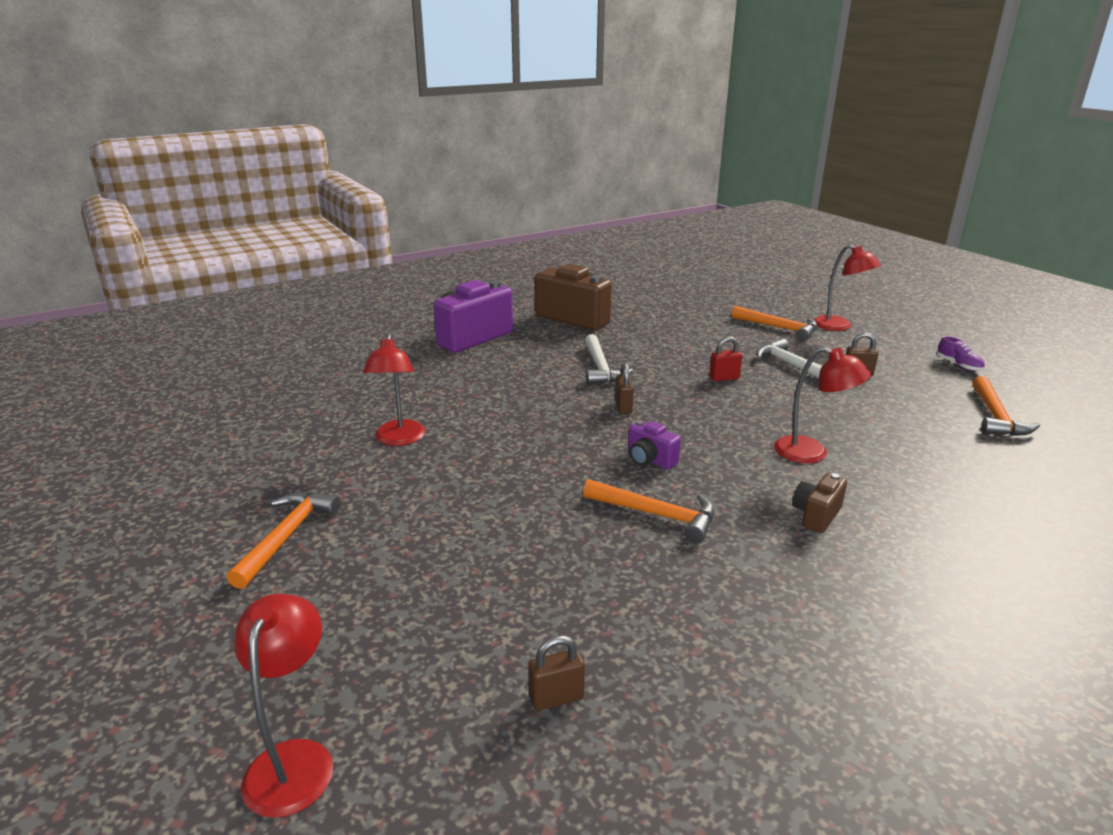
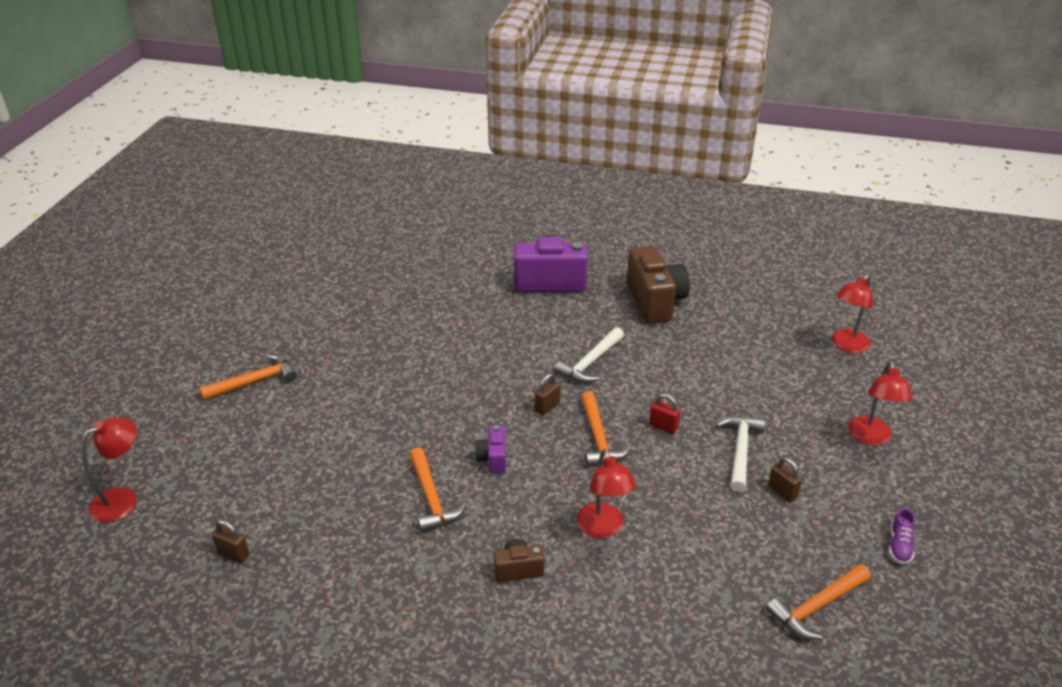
camera: 45 degrees right, 10 degrees up
(399, 439) = (385, 348): red lamp -> red lamp (846, 345)
(778, 328) = (808, 406): orange hammer -> orange hammer (598, 438)

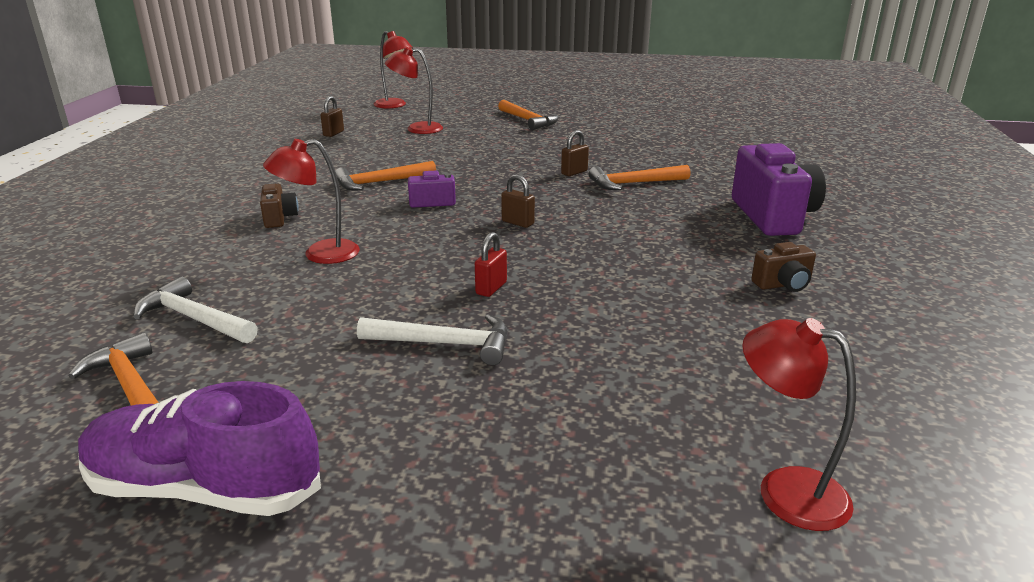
camera: 85 degrees right, 10 degrees down
(590, 362) = (610, 243): white hammer -> white hammer (194, 319)
(598, 438) = (466, 250): orange hammer -> orange hammer (634, 184)
(655, 301) = (783, 285): brown camera -> brown camera, size x0.48
(782, 492) = (354, 375): brown padlock -> brown padlock (574, 172)
(871, 437) = (484, 489): red lamp -> red lamp (417, 129)
(899, 545) = (204, 489): purple shoe -> purple shoe, size x2.39

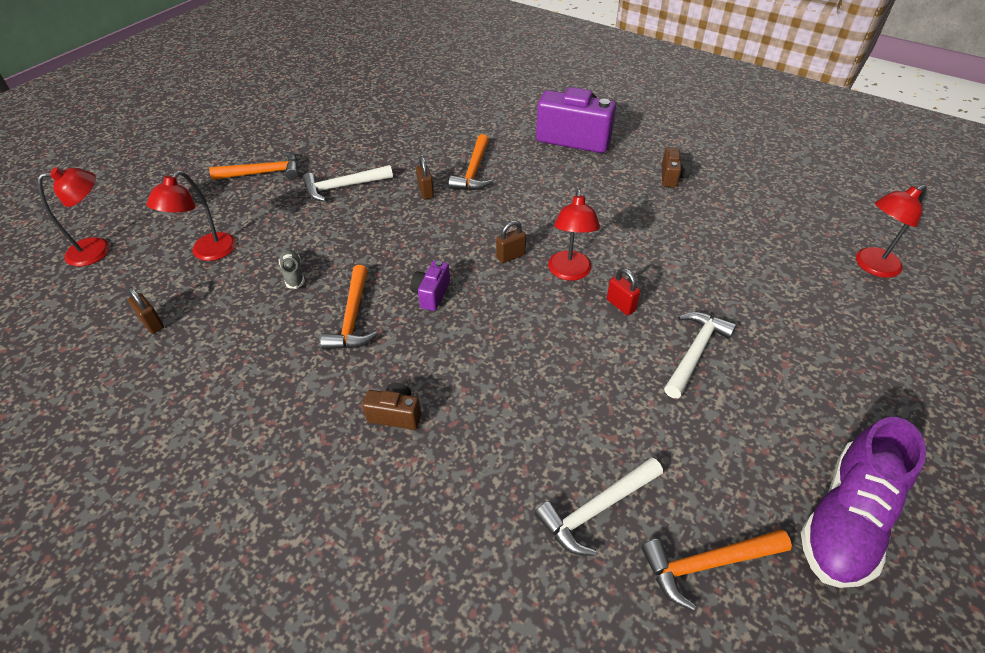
camera: 65 degrees left, 20 degrees up
(320, 254) = (504, 396): red lamp -> red lamp (569, 273)
(415, 155) = (293, 274): none -> grey shoe
(543, 145) = (343, 187): none -> white hammer

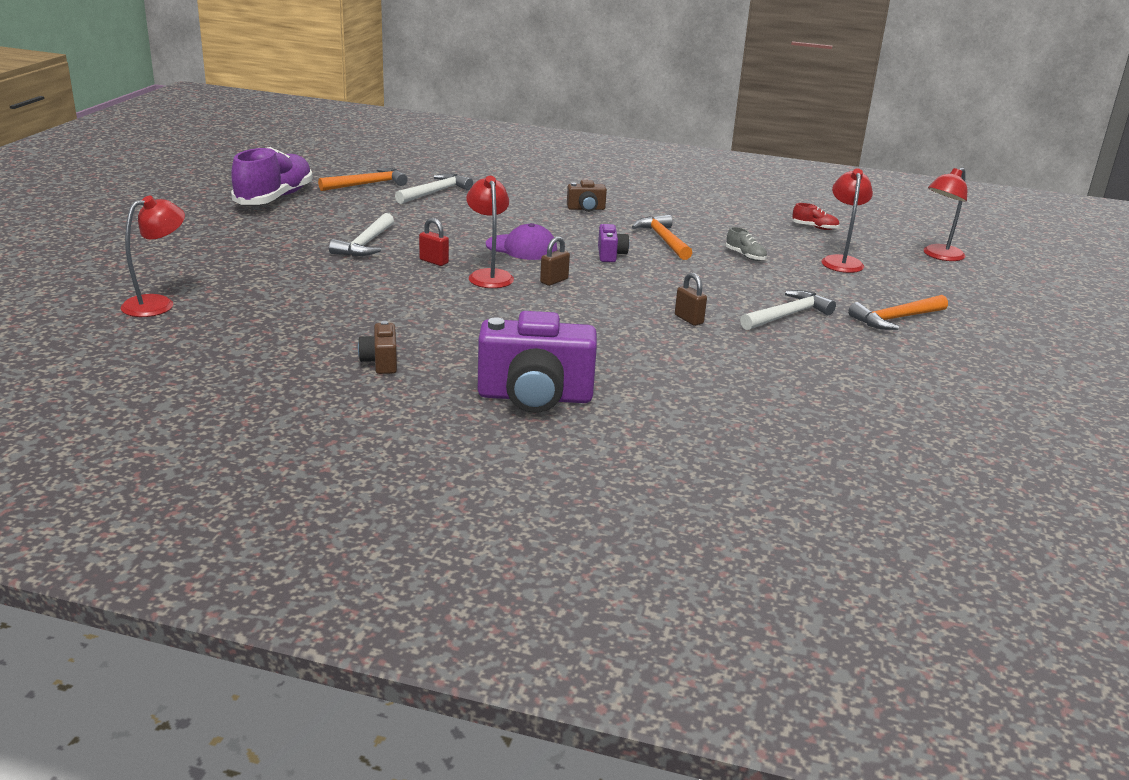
camera: 160 degrees right, 20 degrees down
(152, 323) = (814, 227): brown padlock -> red shoe
(474, 171) = (649, 344): orange hammer -> none
(520, 321) = (521, 248): none -> purple cap

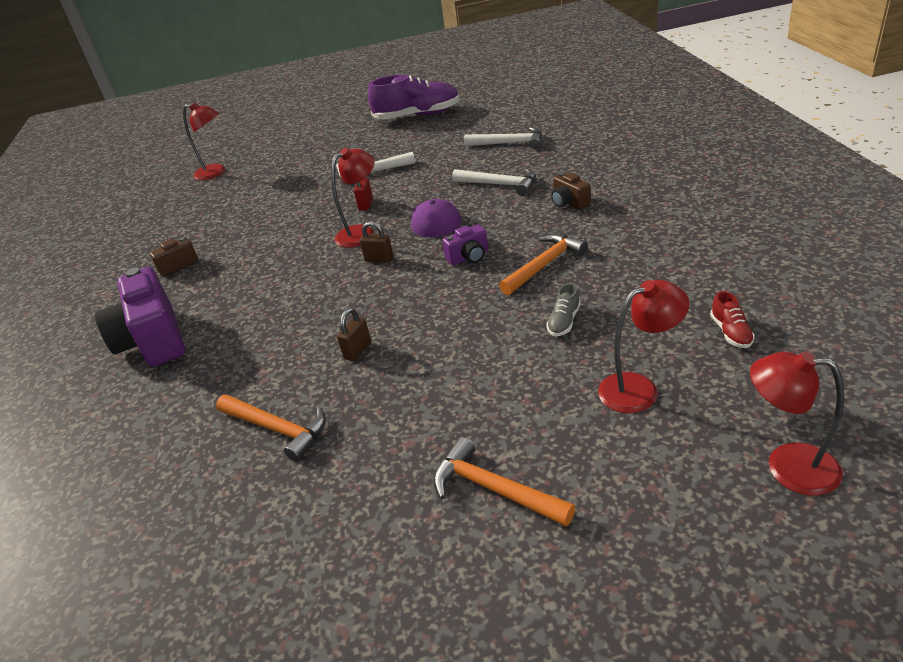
camera: 70 degrees right, 10 degrees up
(367, 184) = (488, 121): orange hammer -> orange hammer (277, 429)
(787, 315) = (423, 404): white hammer -> white hammer (499, 184)

